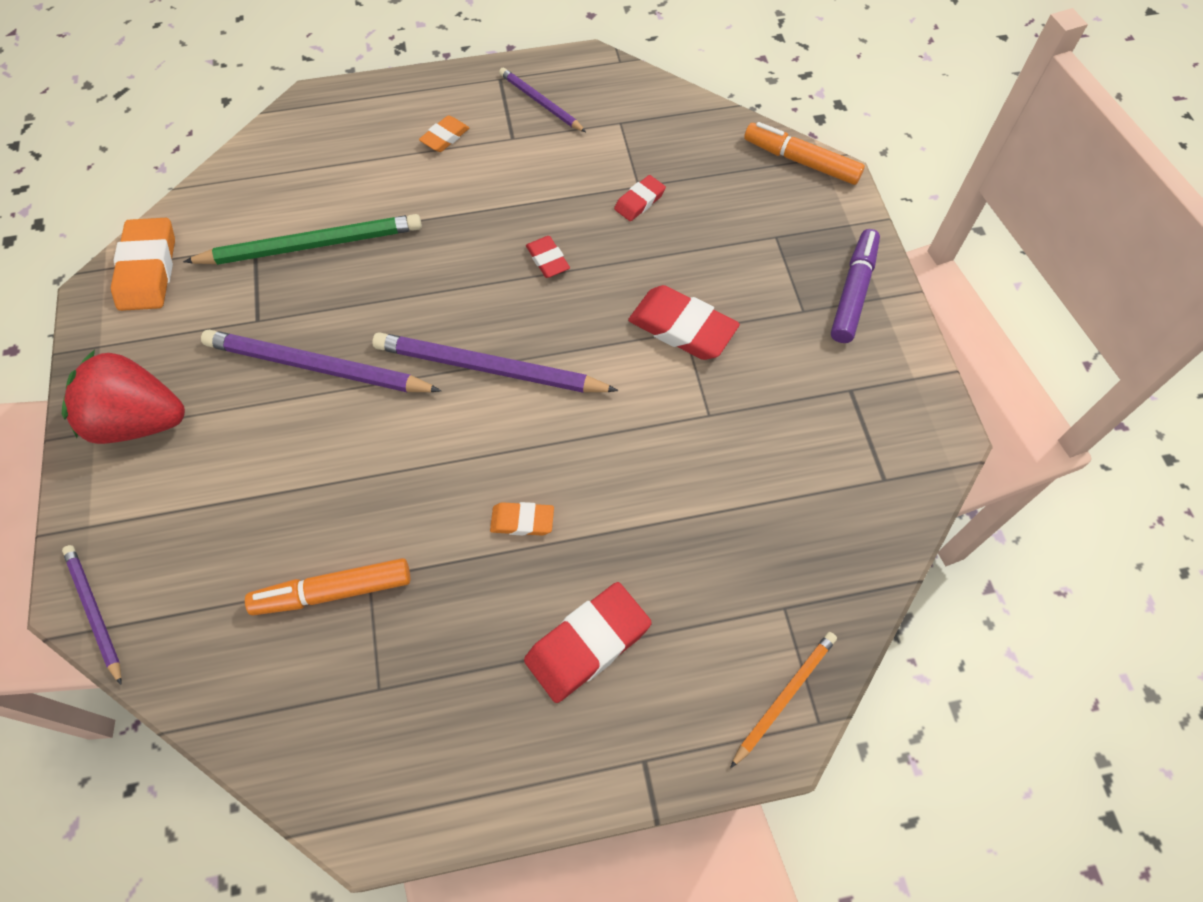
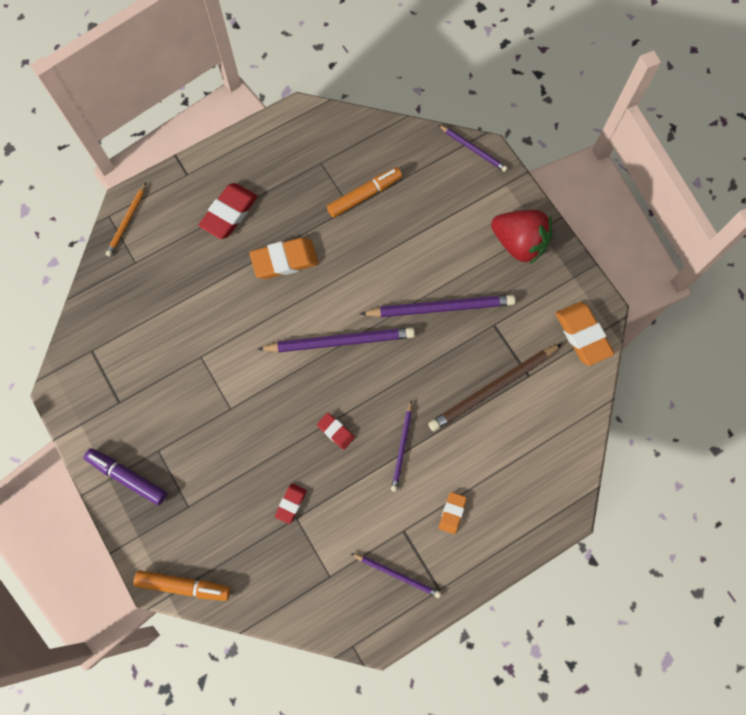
camera: 160 degrees right, 10 degrees up
(139, 421) = (519, 243): red strawberry -> red strawberry turned 45 degrees clockwise
(311, 245) = (493, 388): green pencil -> brown pencil
(469, 217) = (402, 447): none -> purple pencil
(522, 521) = (284, 260): orange eraser -> orange eraser, size x1.82
(682, 328) = (232, 410): red eraser -> none
(853, 292) = (127, 477): purple marker -> purple marker turned 120 degrees clockwise

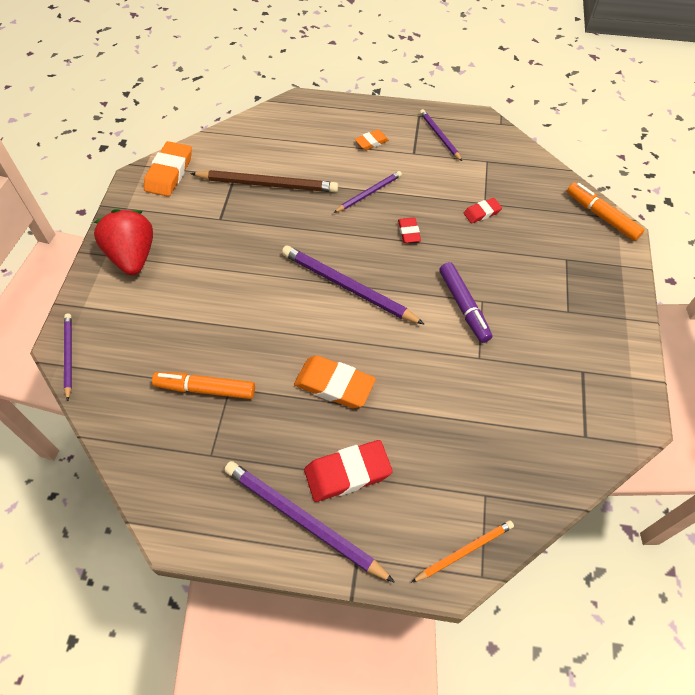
camera: 140 degrees left, 15 degrees down
(127, 477) = (608, 309): purple marker -> purple marker (463, 306)
(440, 307) = (244, 256): purple pencil -> purple pencil (303, 520)

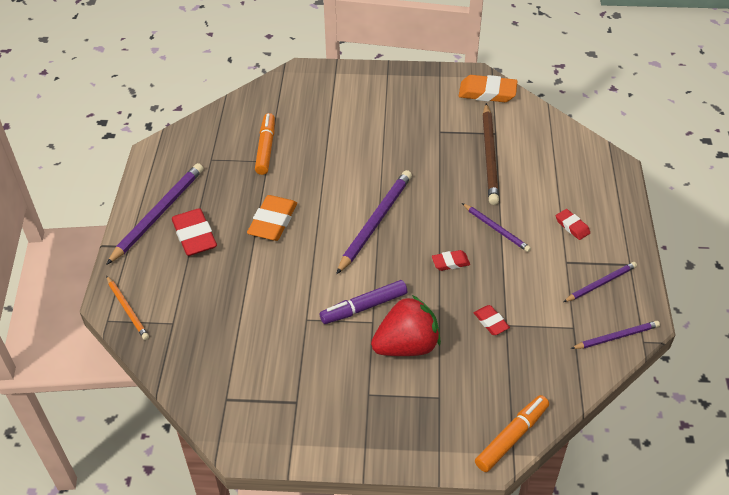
camera: 85 degrees right, 10 degrees down
(68, 355) = (291, 75): purple pencil -> purple pencil (616, 337)
(133, 256) = (388, 89): red strawberry -> red strawberry (406, 346)
(371, 142) = (572, 226): orange eraser -> red eraser

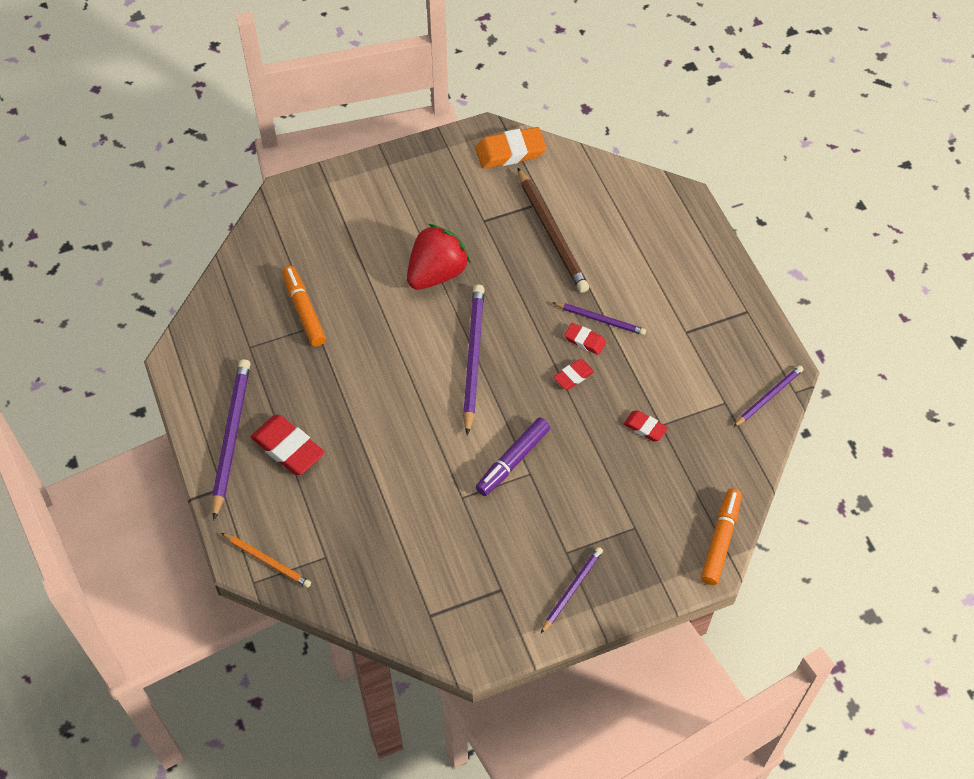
camera: 25 degrees left, 10 degrees up
(273, 221) = (363, 398): orange eraser -> none
(406, 346) = (577, 486): red strawberry -> red strawberry (436, 273)
(572, 226) = (673, 288): red eraser -> red eraser (585, 340)
(600, 283) = (729, 344): purple pencil -> purple pencil (572, 589)

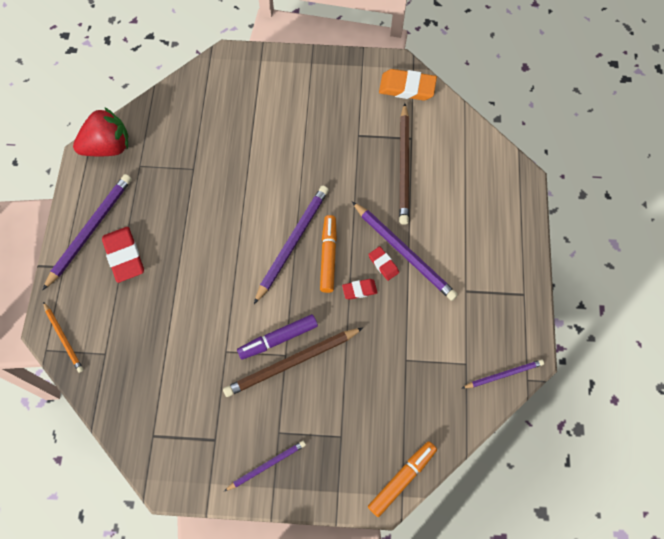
camera: 25 degrees right, 10 degrees up
(304, 310) = (192, 153): orange marker -> orange marker (328, 256)
(436, 273) = (301, 163): red strawberry -> red strawberry (108, 147)
(541, 478) = (292, 363): none -> brown pencil
(600, 319) = (404, 252): purple pencil -> purple pencil, size x1.75
(645, 427) = (392, 357): red eraser -> none

